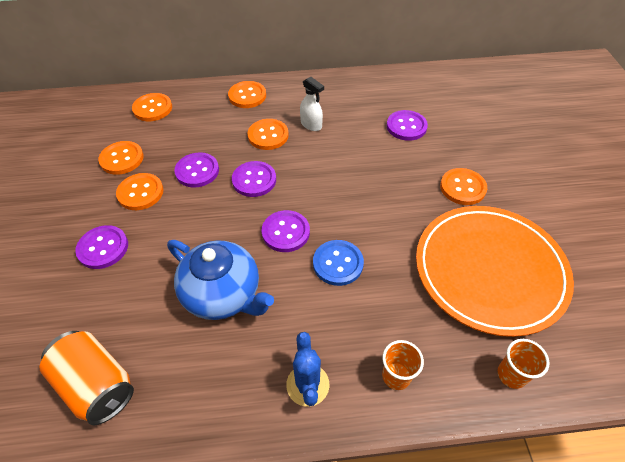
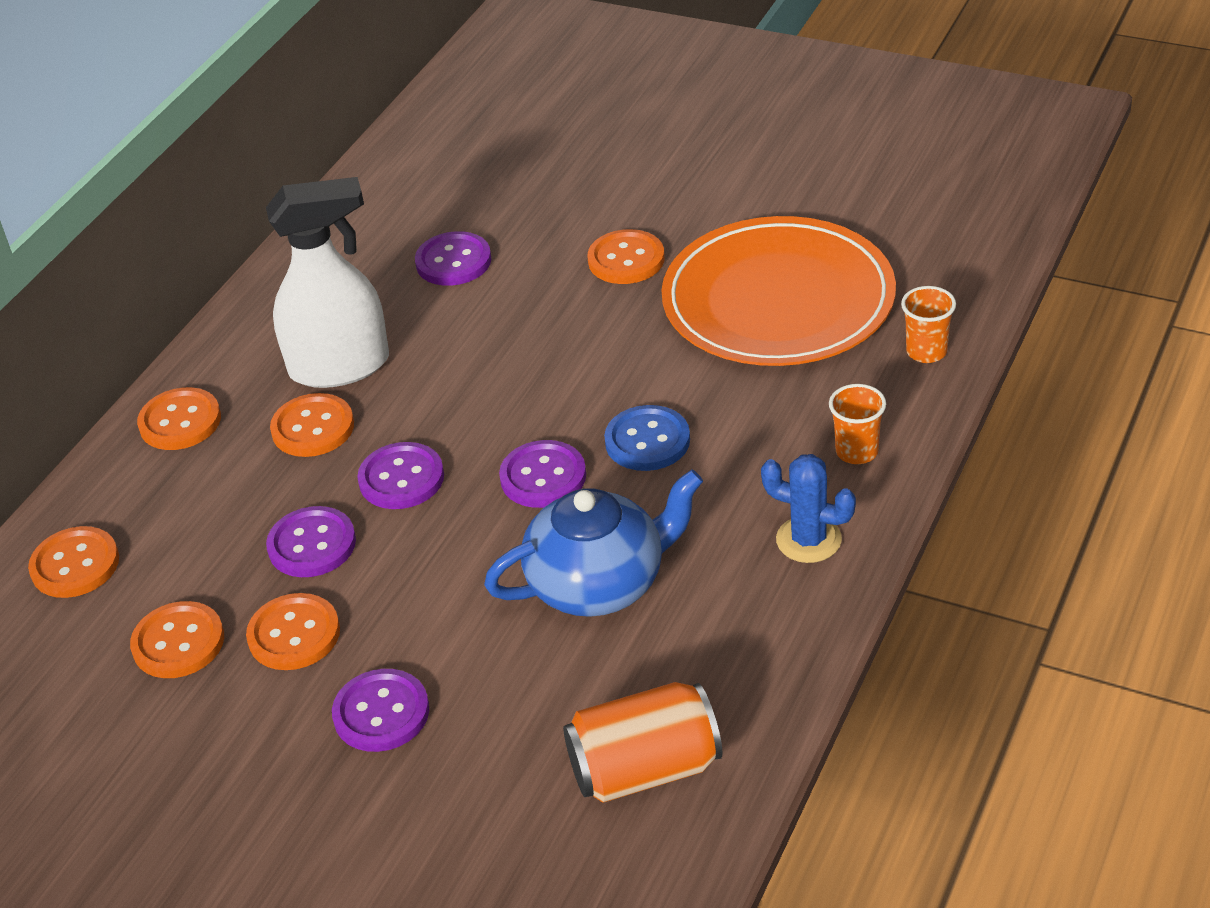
camera: 55 degrees left, 10 degrees down
(311, 125) = (340, 366): white spray bottle -> white spray bottle, size x2.01

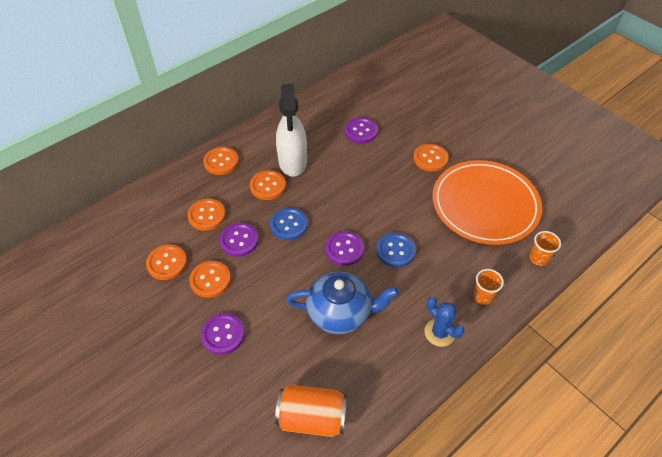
camera: 20 degrees right, 10 degrees up
(75, 565) = (150, 210): orange button -> orange button (206, 215)
(340, 366) = (293, 162): white spray bottle -> white spray bottle turned 75 degrees clockwise
(401, 478) = (288, 225): purple button -> blue button

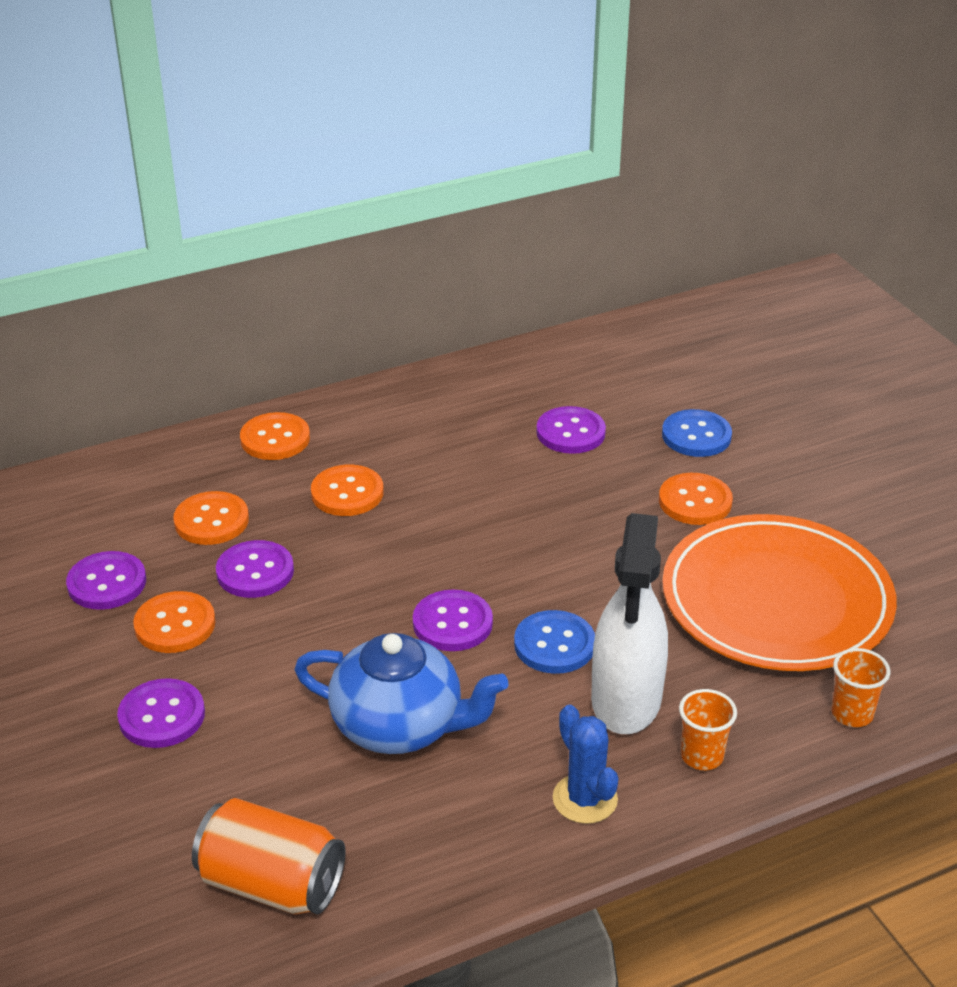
camera: 15 degrees right, 15 degrees down
(167, 263) = (107, 583): orange button -> purple button
(288, 225) = (361, 563): blue button -> blue button (696, 436)
(293, 162) = (412, 462): white spray bottle -> white spray bottle (626, 700)

